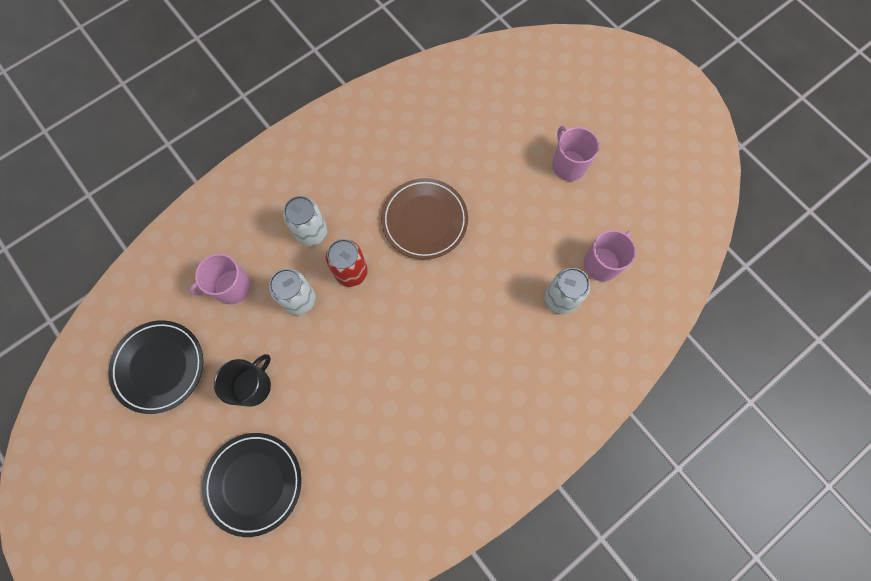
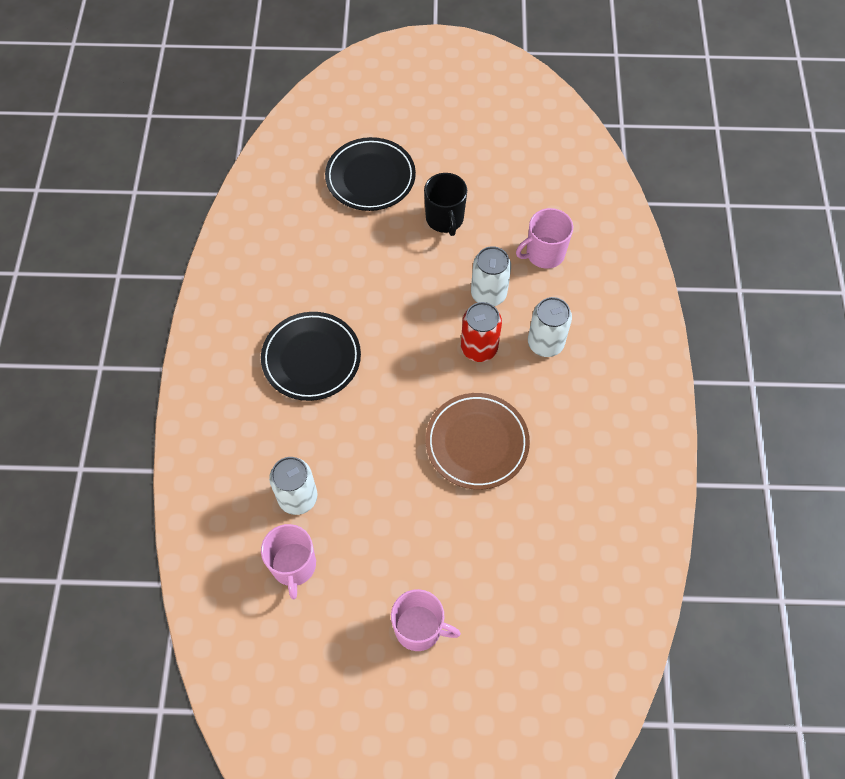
camera: 130 degrees right, 10 degrees down
(159, 367) = (517, 170): black plate -> black plate (311, 358)
(231, 287) = (544, 253): pink mug -> pink mug turned 135 degrees counterclockwise

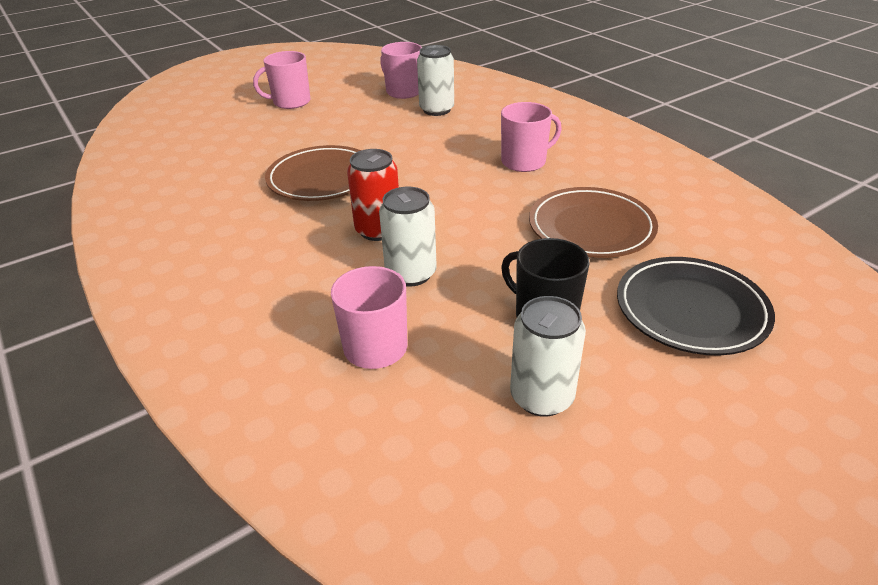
camera: 145 degrees right, 25 degrees down
(311, 358) = (524, 162): black plate -> pink mug
(348, 262) = (591, 227): none -> brown plate
(545, 343) = (306, 264): white can -> white can (542, 397)

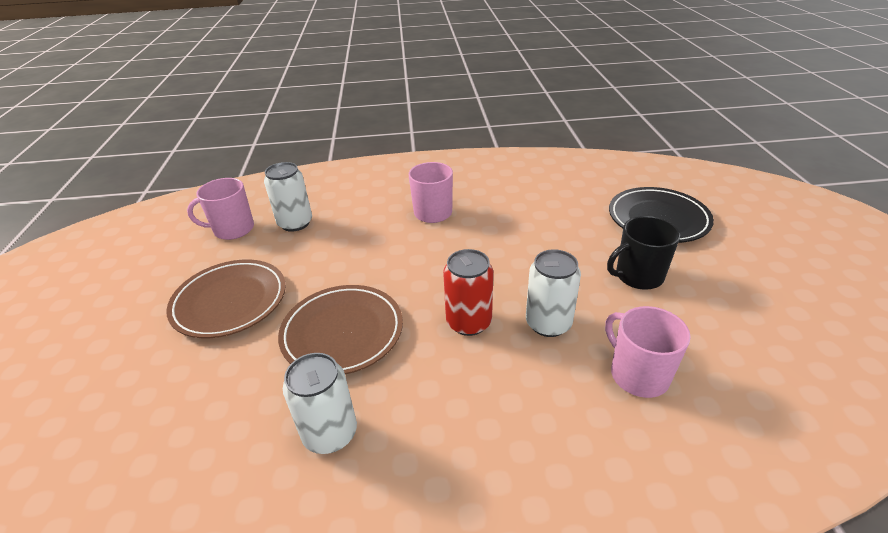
camera: 60 degrees left, 0 degrees up
(291, 102) = (142, 310): pink mug -> none
(542, 397) = (723, 308): white can -> white can (330, 433)
(591, 227) = (546, 218): brown plate -> brown plate (230, 302)

